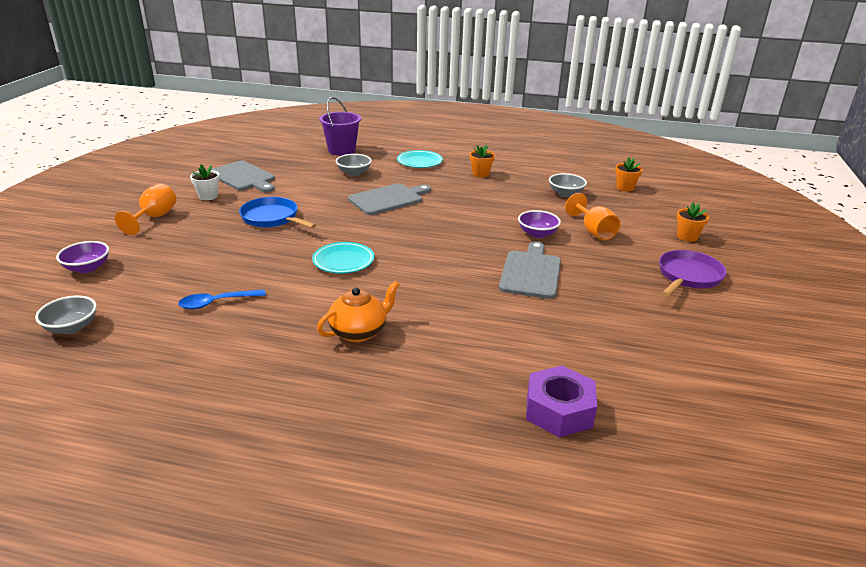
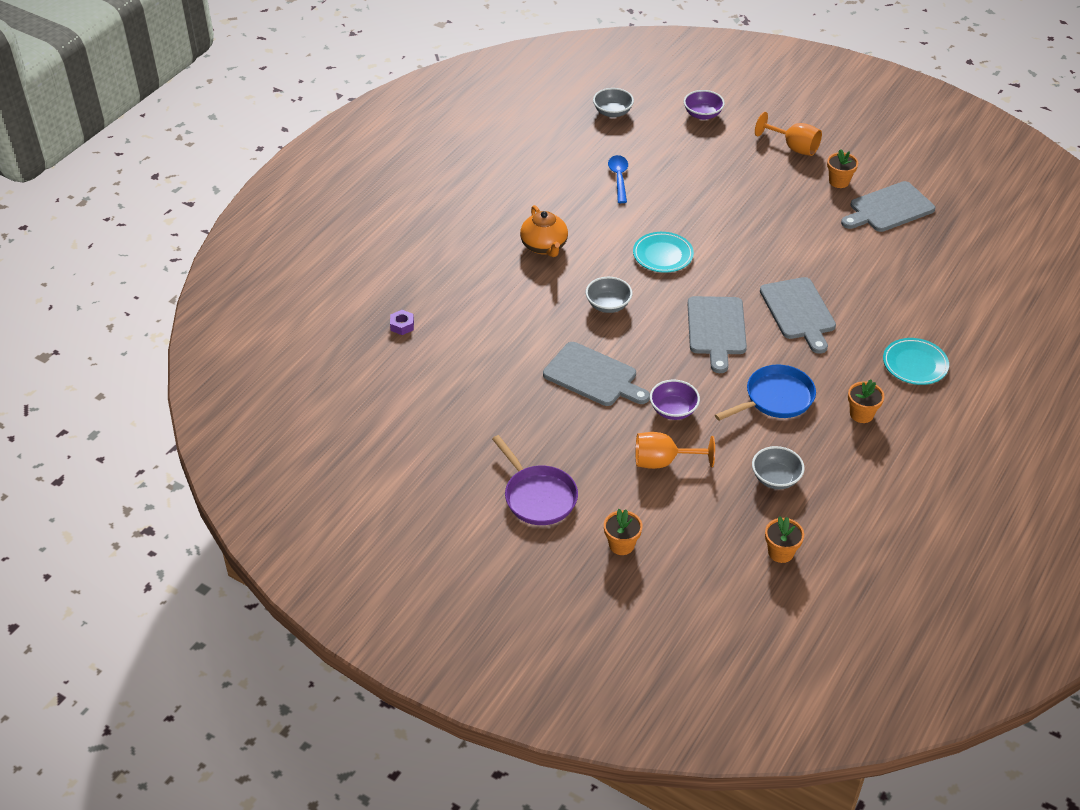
camera: 110 degrees right, 15 degrees up
(208, 196) = (839, 181): white flower pot -> orange flower pot
(272, 218) = (771, 220): blue pan -> blue pan (775, 398)
(341, 150) = (970, 299): purple bucket -> none
(354, 173) = (886, 297): grey bowl -> grey bowl (608, 305)
(430, 227) = (716, 329): none -> grey cutting board
(559, 410) = (402, 325): purple nut -> purple nut, size x0.47

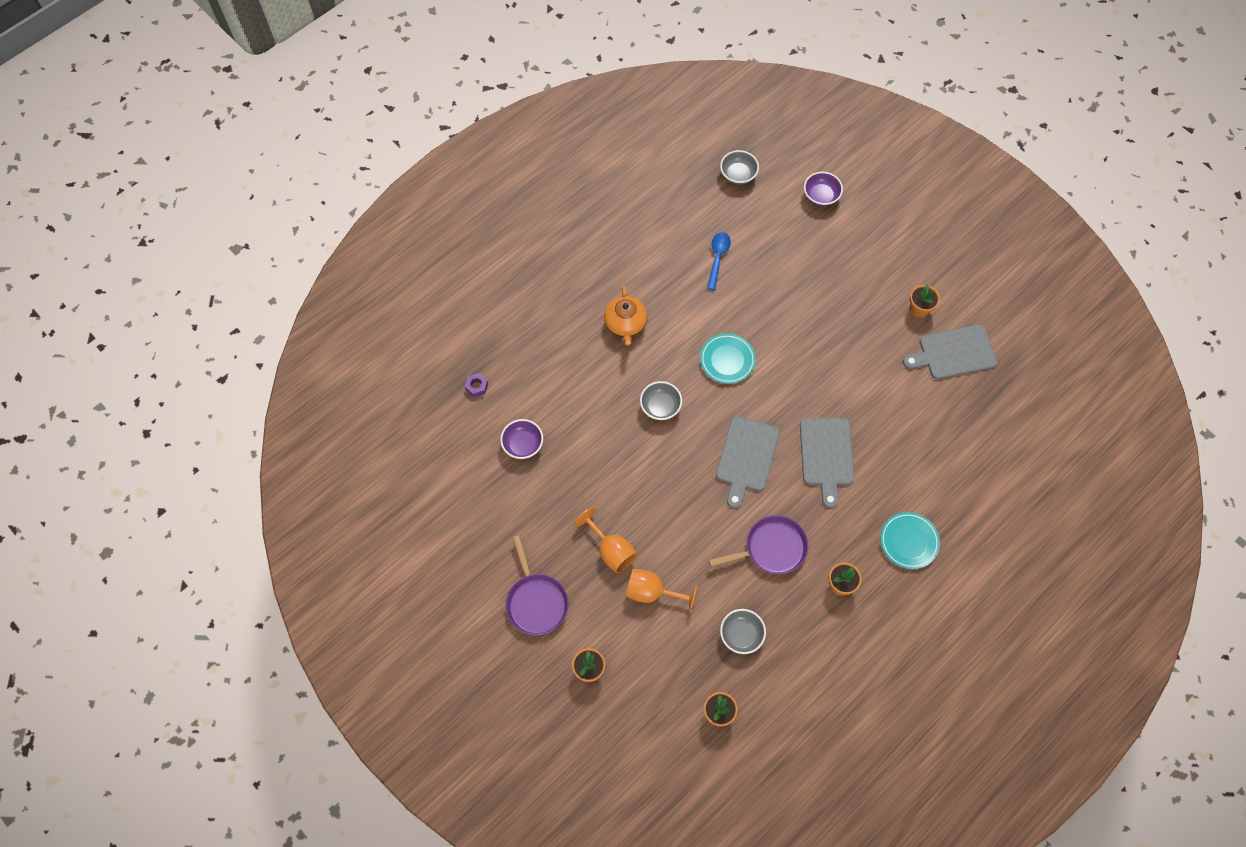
camera: 15 degrees right, 20 degrees up
(593, 376) = (622, 484): grey cutting board -> none
(673, 410) = (678, 539): purple bowl -> purple bowl (523, 444)
(775, 398) = (771, 548): blue pan -> purple pan
(793, 147) = (892, 256): orange goblet -> orange goblet (611, 550)

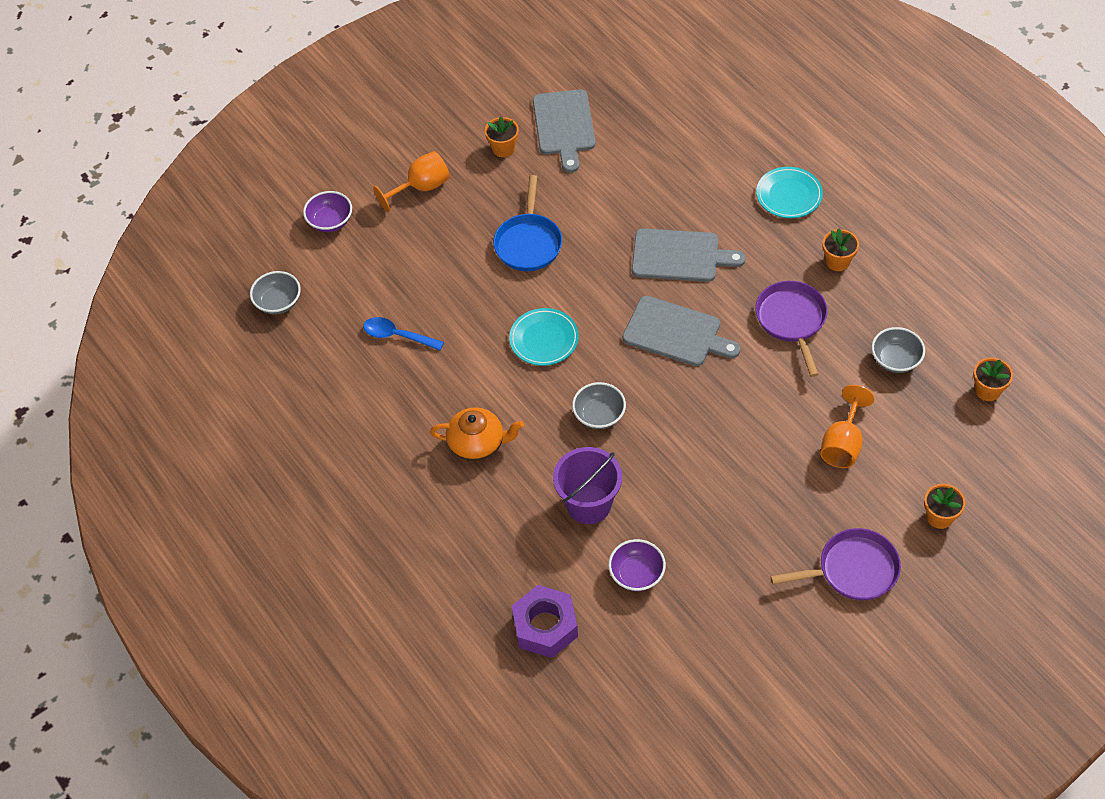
camera: 80 degrees left, 10 degrees down
(477, 387) = (545, 626): purple nut -> purple nut, size x2.13
(580, 406) = (588, 504): none -> purple bucket
(611, 550) = (788, 483): orange goblet -> orange goblet (421, 188)
(822, 339) = (528, 242): none -> blue pan

